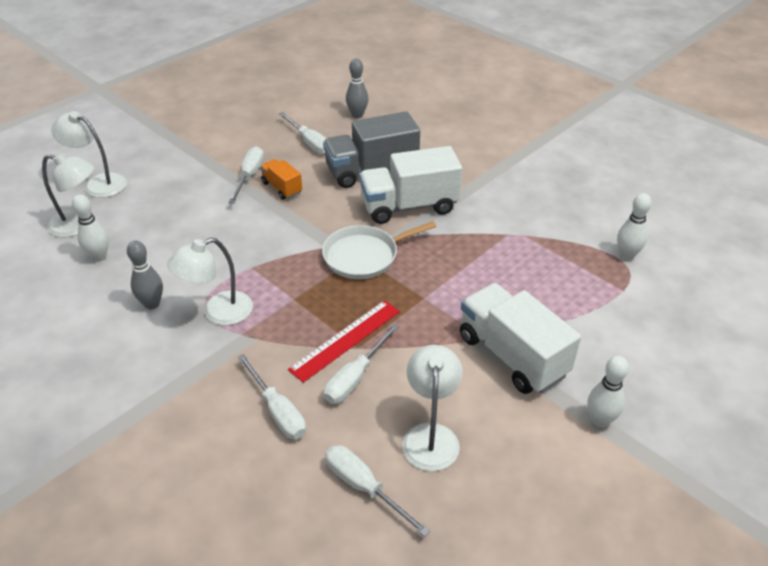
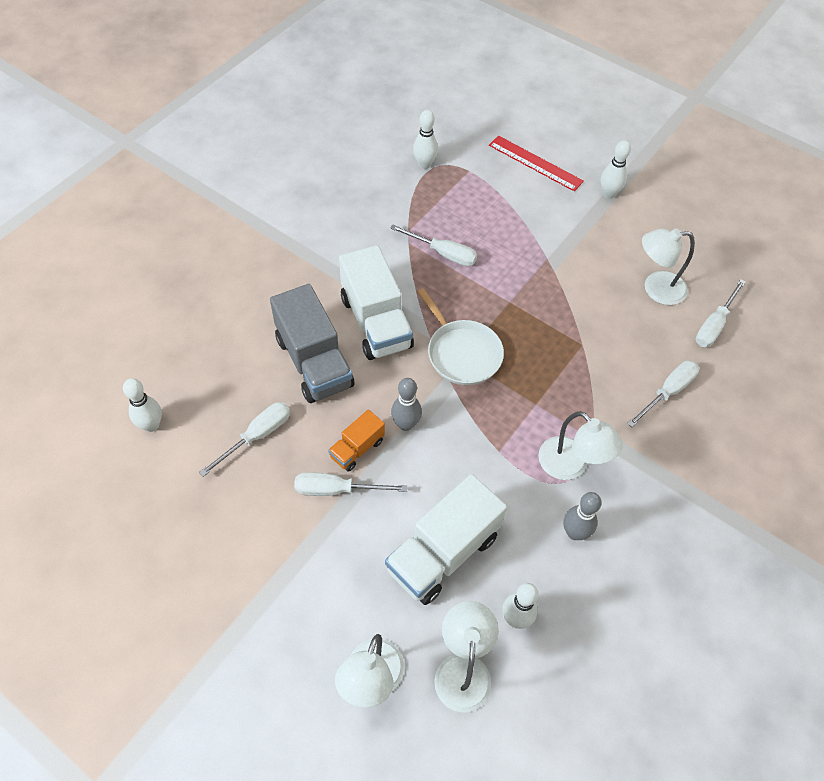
camera: 100 degrees left, 15 degrees up
(332, 100) = (151, 425): none -> white bowling pin
(346, 340) = (576, 354): red ruler -> red ruler (535, 163)
(355, 377) = (616, 342): white screwdriver -> white screwdriver (443, 253)
(357, 115) = (190, 391): grey bowling pin -> grey bowling pin (406, 424)
(512, 355) = (561, 241): white truck -> white truck (443, 553)

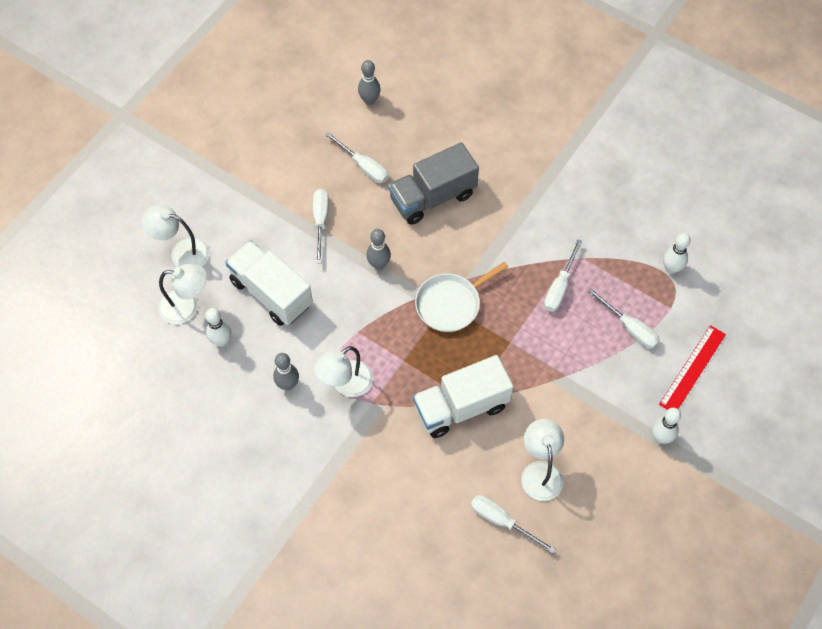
camera: 90 degrees right, 5 degrees up
(151, 425) = (369, 100): white bowling pin -> grey bowling pin
(357, 449) = (355, 232): orange truck -> none
(376, 322) = (476, 238): white truck -> white truck (461, 407)
(667, 392) = (422, 469): white screwdriver -> white screwdriver (629, 328)

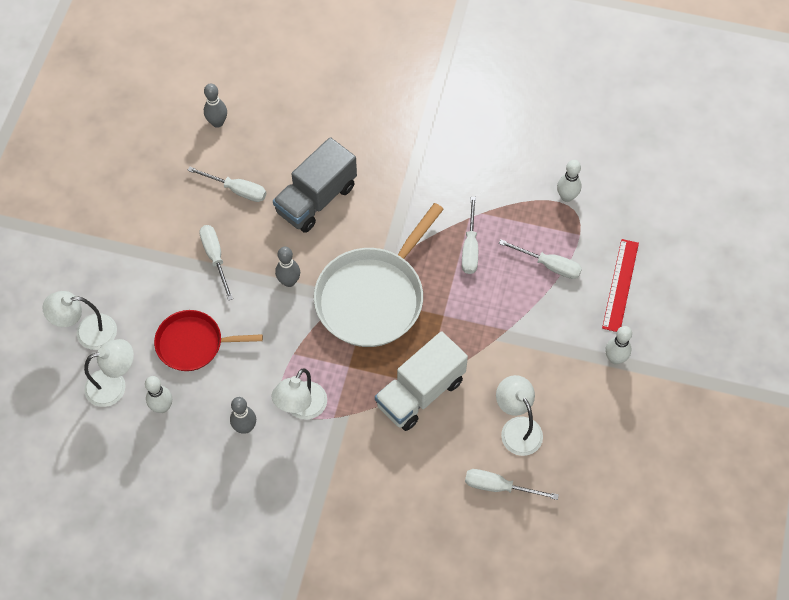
camera: 20 degrees left, 0 degrees up
(271, 293) = (193, 343): white truck -> red pan
(451, 303) = (373, 297): white pan -> white pan, size x1.66

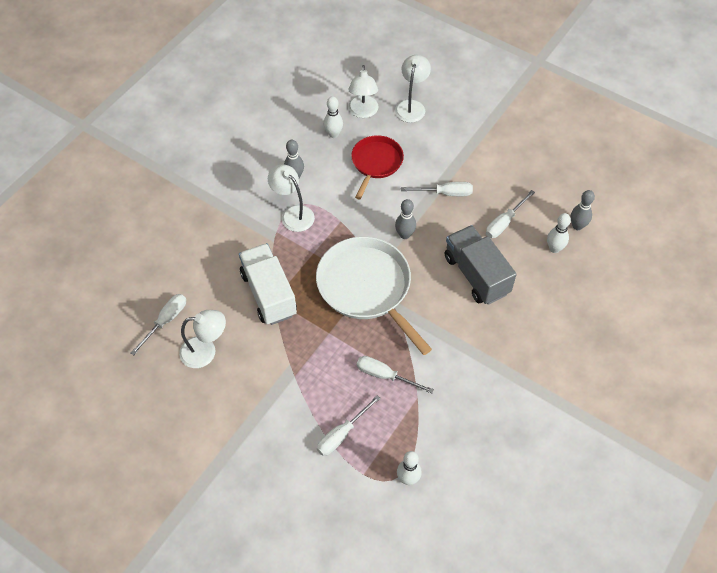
camera: 110 degrees right, 5 degrees down
(615, 358) = (229, 452): white bowling pin -> white bowling pin (554, 248)
(620, 285) = (296, 488): red ruler -> none

